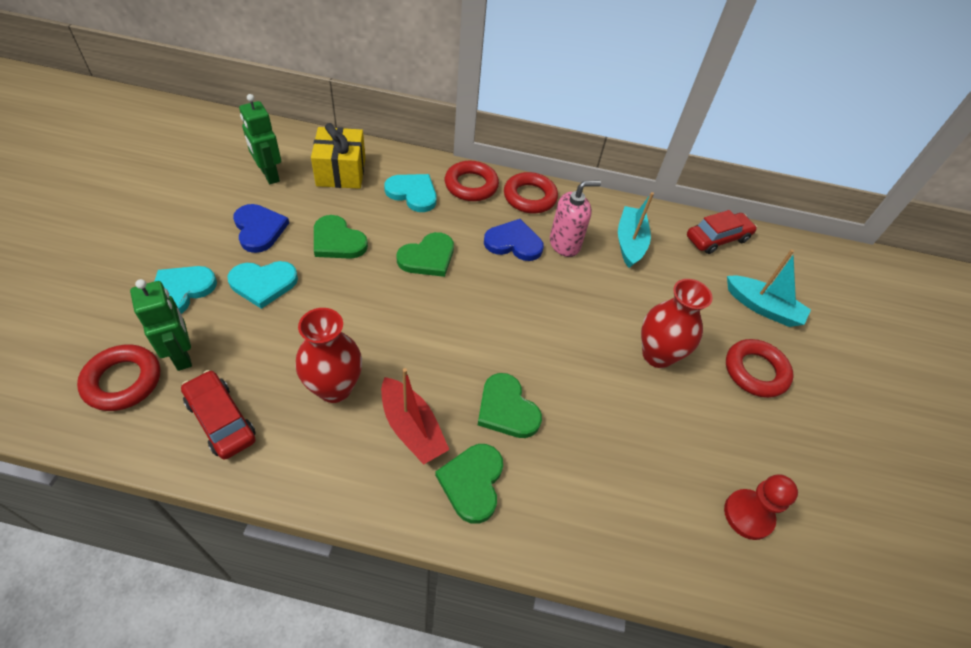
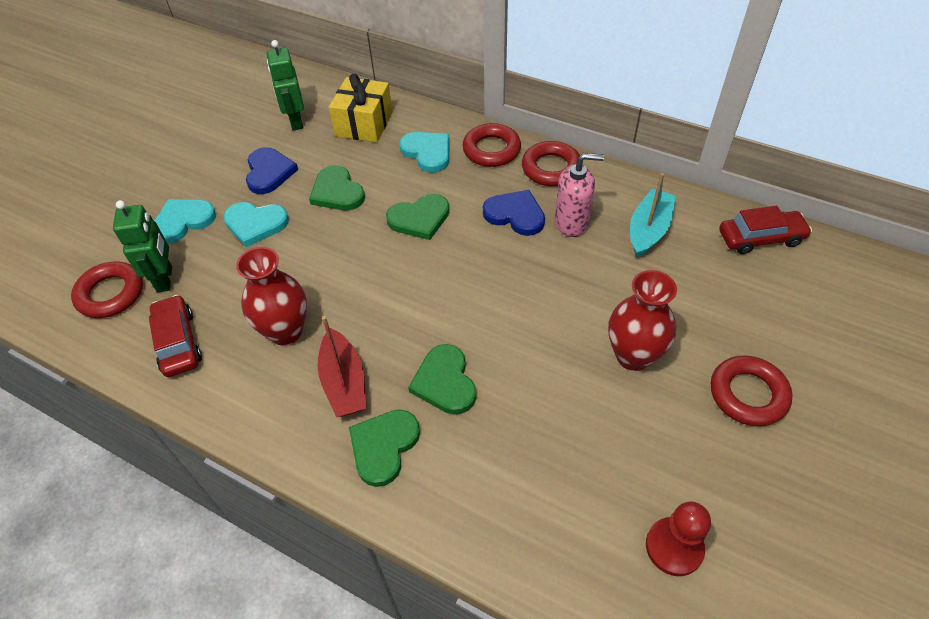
camera: 25 degrees right, 0 degrees up
(762, 307) = (787, 324): turquoise boat -> none

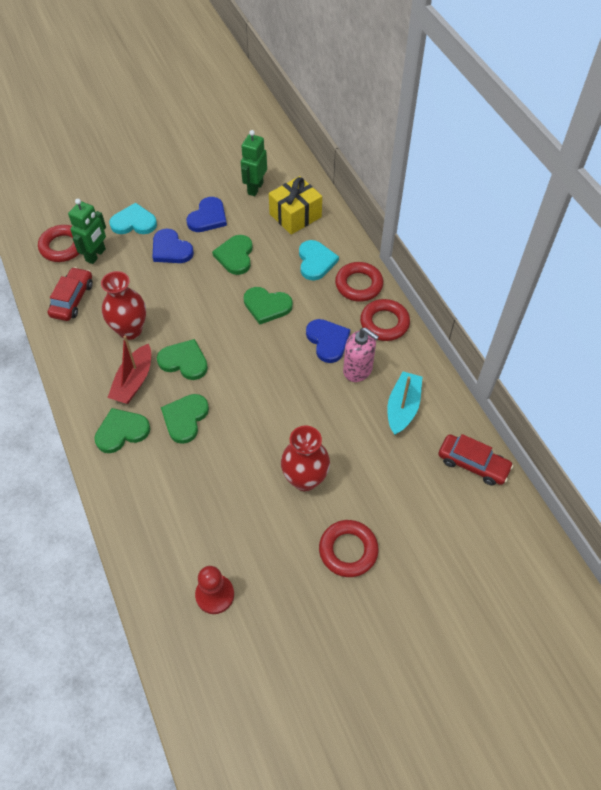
camera: 35 degrees right, 5 degrees up
(255, 224) = (171, 249): turquoise heart -> blue heart
(383, 324) = (184, 361): none -> green heart
(648, 230) = (402, 408): turquoise boat -> turquoise boat turned 45 degrees counterclockwise

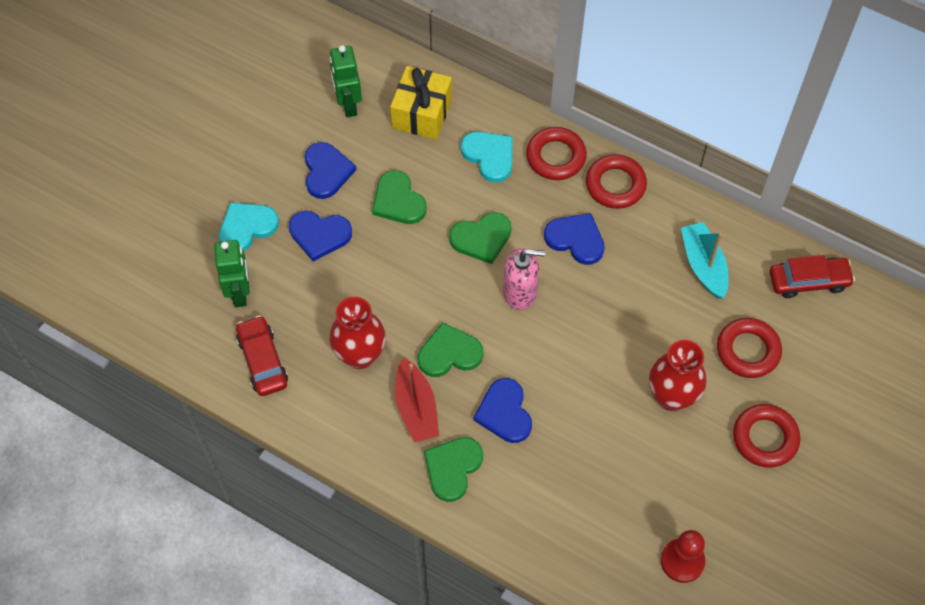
camera: 35 degrees left, 5 degrees up
(62, 247) = (190, 306): red ring -> red ring (748, 350)
(185, 418) = (504, 412): green heart -> blue heart
(358, 370) = (630, 252): pink soap dispenser -> pink soap dispenser (520, 293)

